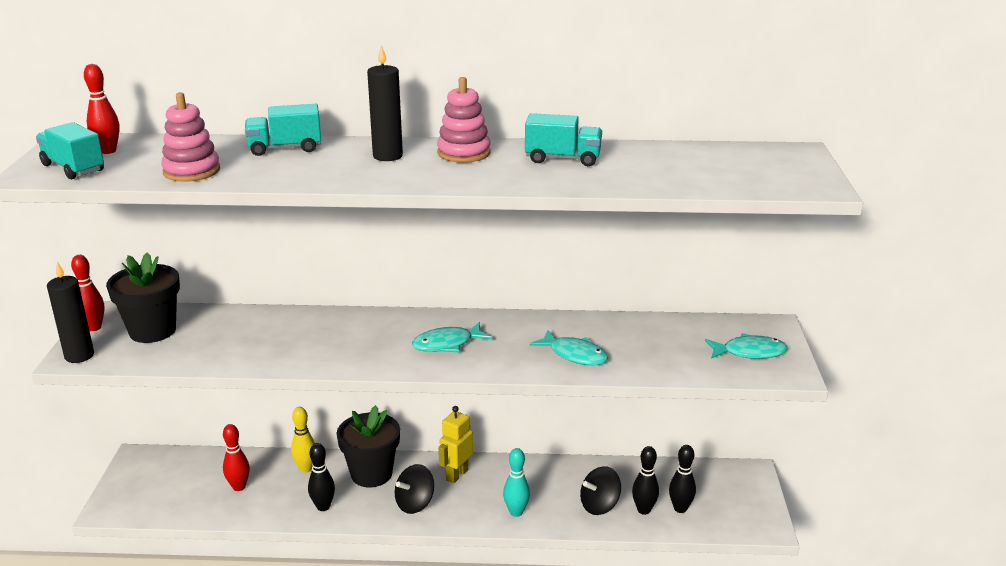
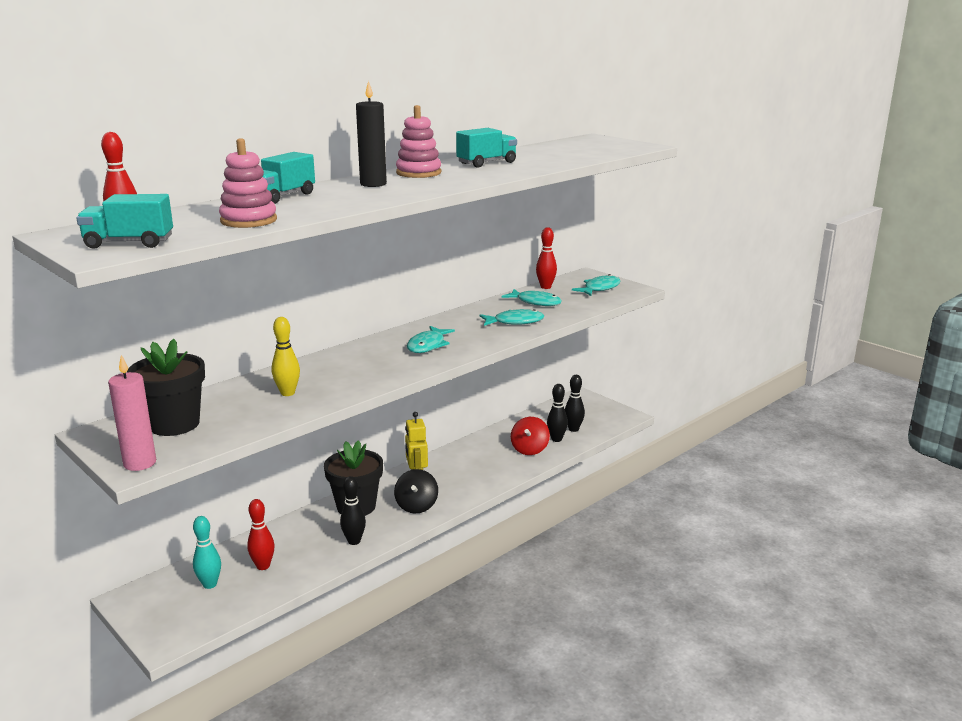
camera: 45 degrees left, 5 degrees down
(79, 356) = (140, 463): black candle -> pink candle
(94, 327) = (108, 444): red bowling pin -> red bowling pin (545, 287)
(306, 468) = (299, 529): yellow bowling pin -> yellow bowling pin (287, 393)
(516, 512) = (488, 477): turquoise bowling pin -> turquoise bowling pin (210, 584)
(599, 505) = (529, 449): black spinning top -> red spinning top
(643, 339) = (536, 302): none -> turquoise fish

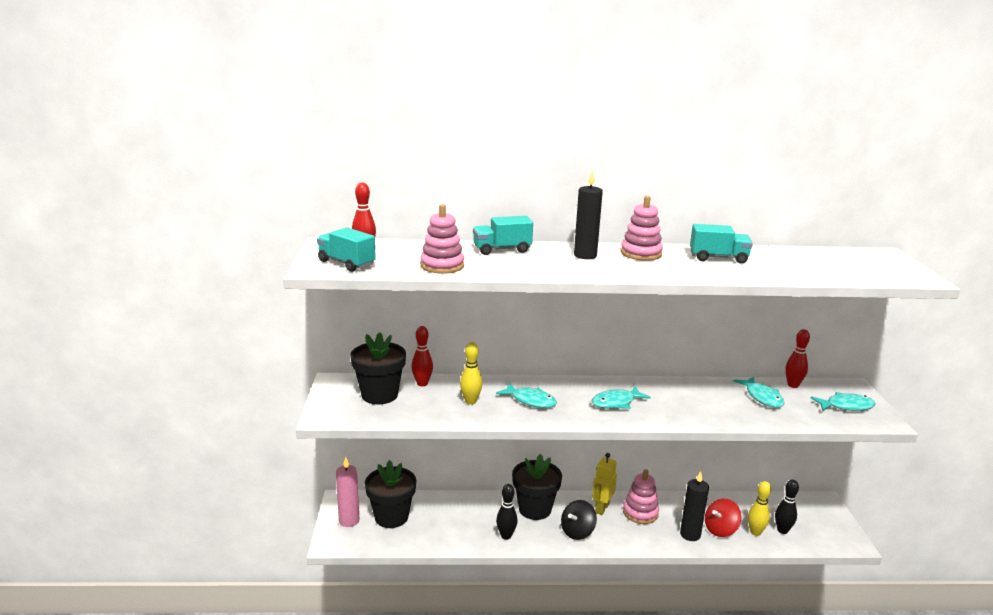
camera: 40 degrees right, 0 degrees up
(140, 463) = (329, 415): pink candle -> pink candle (349, 520)
(210, 584) = (391, 517): turquoise bowling pin -> black flower pot
(263, 566) = (433, 522): red bowling pin -> red bowling pin (422, 383)
(453, 466) = (640, 513): none -> pink stacking toy
(511, 464) = (690, 534): none -> black candle
(515, 322) = (717, 409): turquoise fish -> turquoise fish (530, 400)
(556, 439) = (755, 532): black bowling pin -> yellow bowling pin

